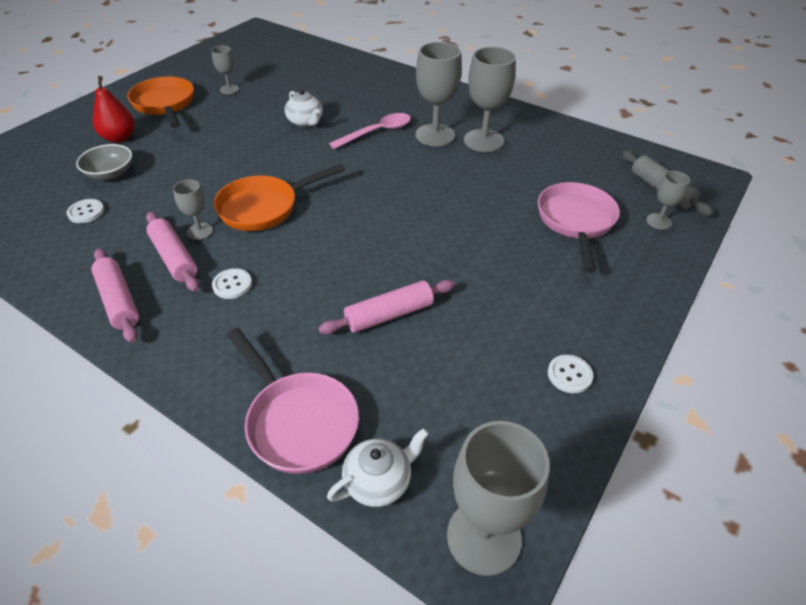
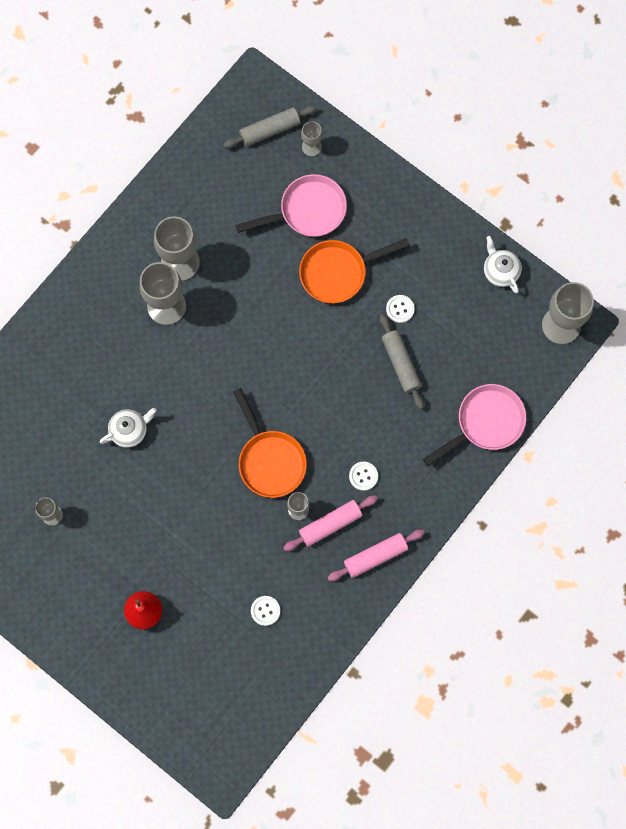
camera: 85 degrees left, 30 degrees up
(110, 173) = (207, 605): grey bowl -> none
(165, 105) = (80, 579): orange pan -> orange pan (338, 272)
(377, 132) = (156, 360): pink spoon -> none
(378, 481) = (527, 377): white teapot -> white teapot (500, 271)
(389, 315) = (401, 364): pink rolling pin -> grey rolling pin
(569, 375) = (459, 255): white button -> white button (400, 309)
(575, 222) = (307, 211): pink pan -> pink pan turned 150 degrees clockwise

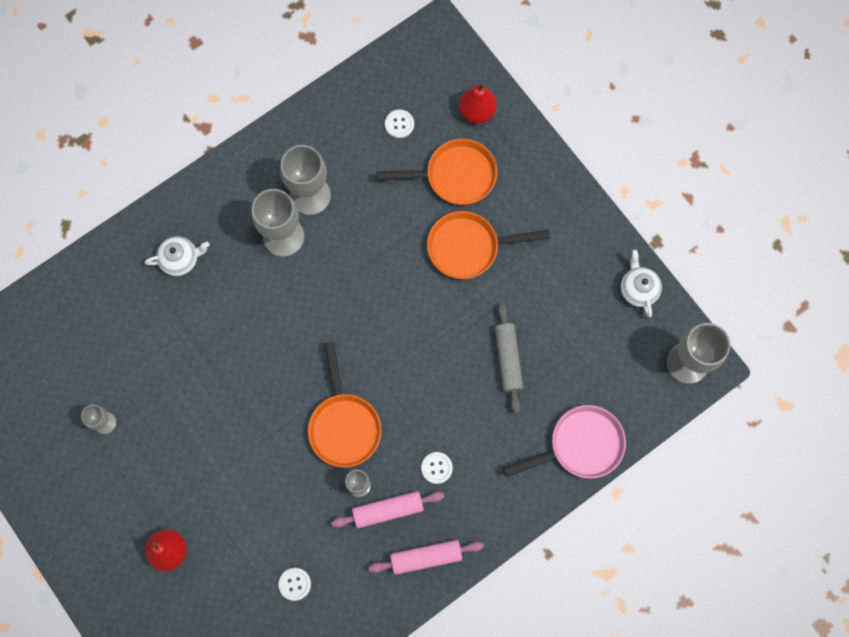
camera: 15 degrees right, 0 degrees up
(129, 430) = (209, 355): white teapot -> white teapot (180, 259)
(270, 130) = (439, 84): grey rolling pin -> none
(307, 211) = (455, 176): pink pan -> orange pan
(311, 147) = (477, 111): grey goblet -> red pear
(400, 309) = (522, 302): white button -> white button (399, 124)

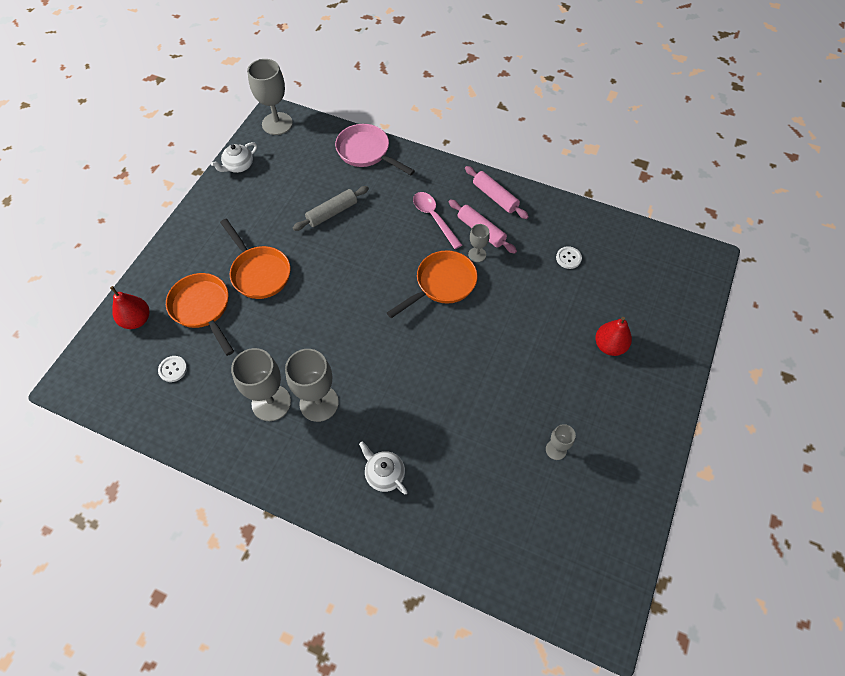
camera: 120 degrees left, 15 degrees down
(436, 468) = (434, 218): white button -> pink spoon

